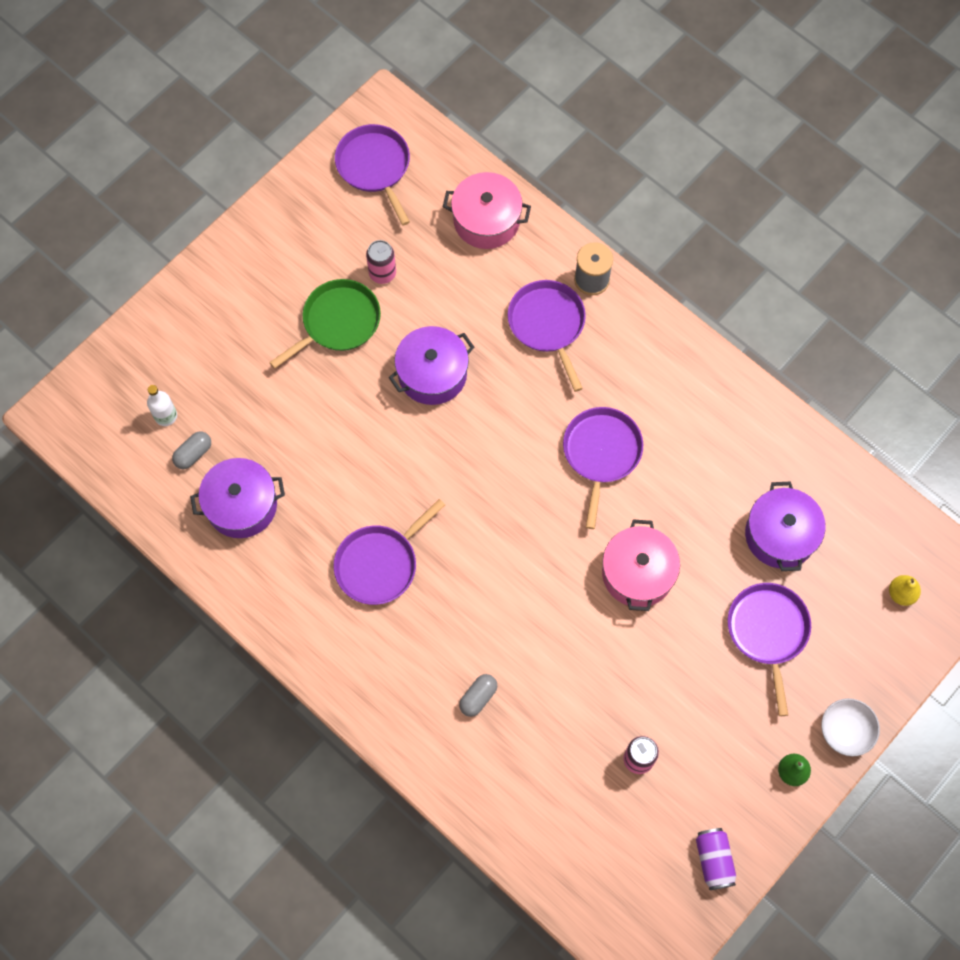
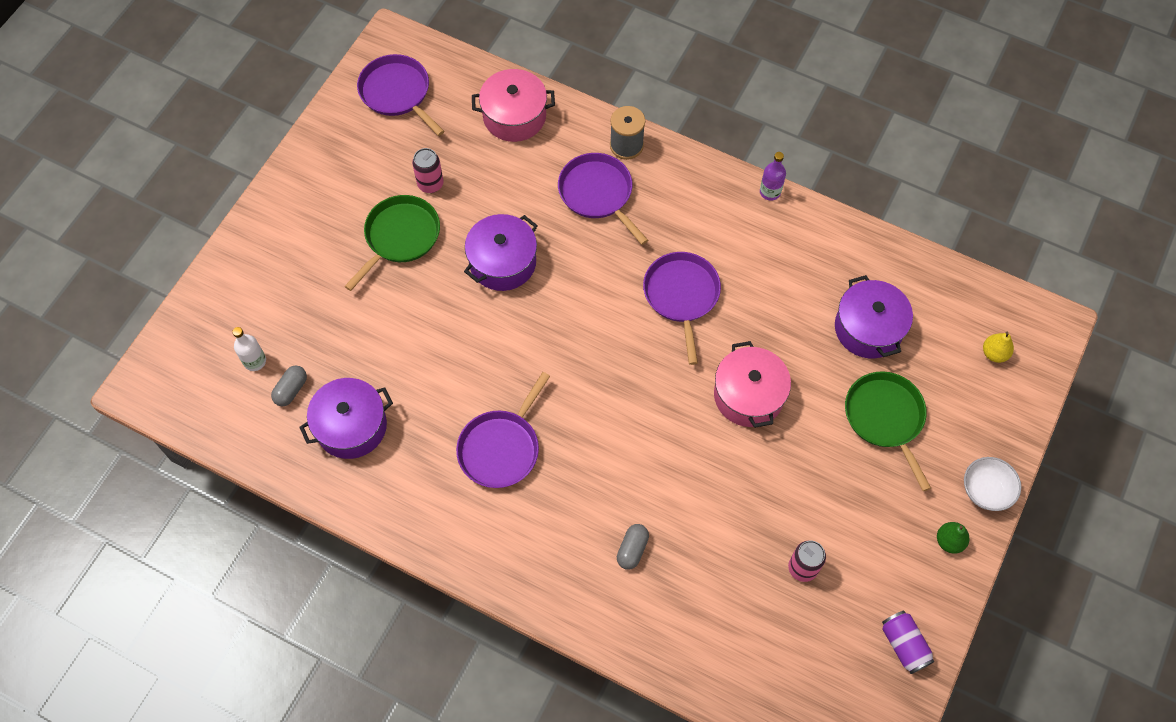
camera: 15 degrees left, 5 degrees down
(724, 365) = (770, 192): none -> purple bottle
(768, 631) = (885, 418): purple pan -> green pan

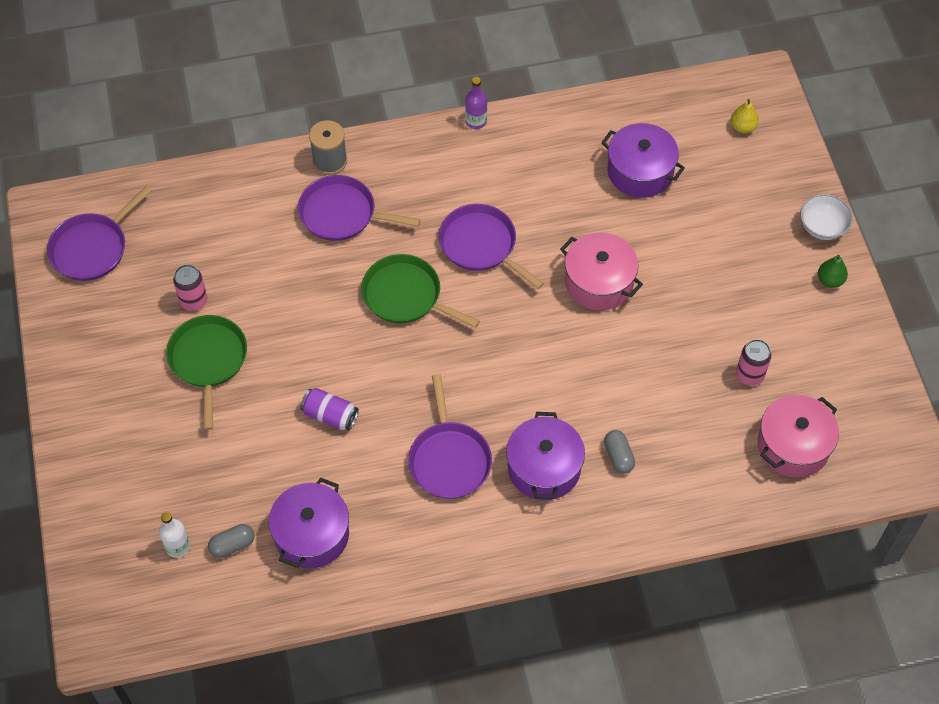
camera: 40 degrees left, 5 degrees down
(291, 390) = (232, 545): grey capsule -> grey capsule turned 75 degrees clockwise
(397, 93) = (92, 248): purple pan -> purple pan turned 60 degrees counterclockwise
(502, 262) = (314, 320): purple pot -> purple pot (544, 468)
(514, 116) = (214, 200): pink pot -> pink pot (793, 446)
(885, 418) = (710, 227): green pan -> green pan (405, 296)
(904, 645) = (864, 374): purple can -> purple can (330, 415)

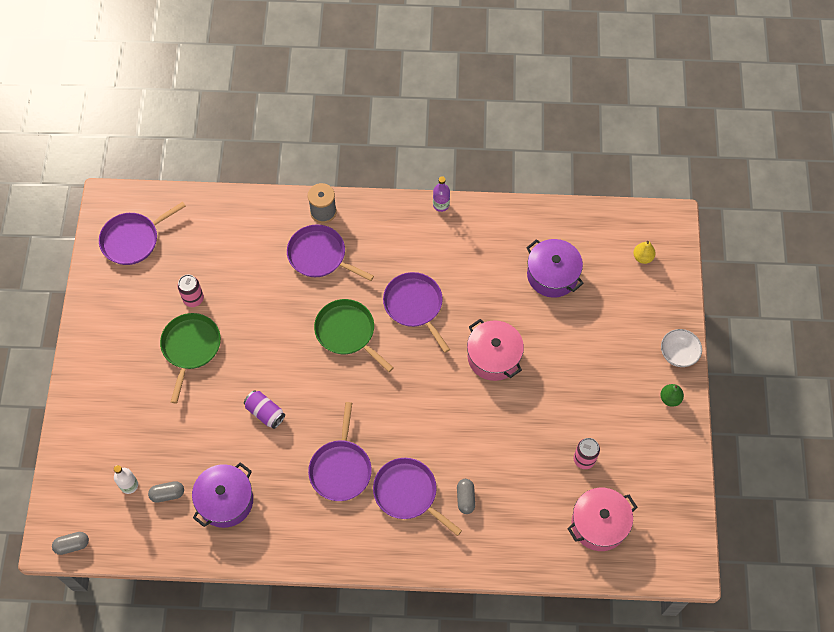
camera: 15 degrees right, 5 degrees up
(123, 639) = (72, 545): none -> grey capsule
(544, 468) = (408, 493): purple pot -> purple pan

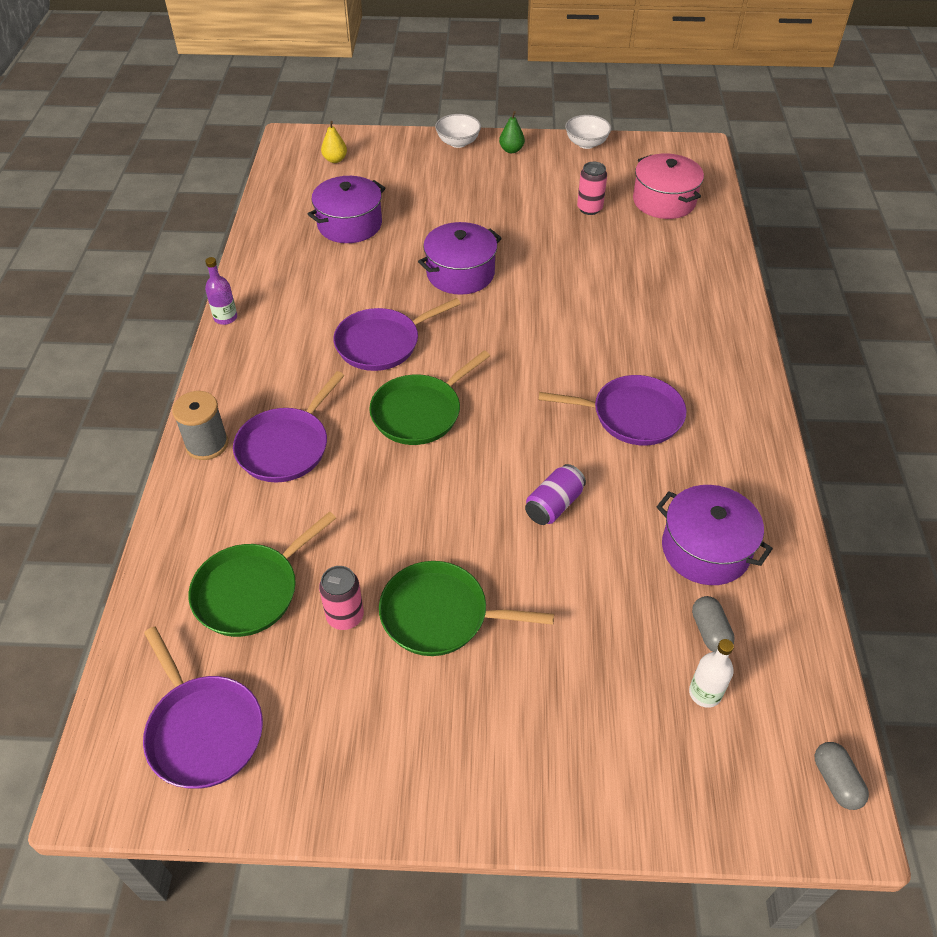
camera: 90 degrees left, 15 degrees down
(213, 250) = (251, 591): none -> green pan
(408, 493) = (656, 349): purple pan -> none
(465, 498) = (653, 299): grey capsule -> none
(493, 357) = (460, 273): pink pot -> purple pot
(687, 465) = (586, 143): none -> white bowl

